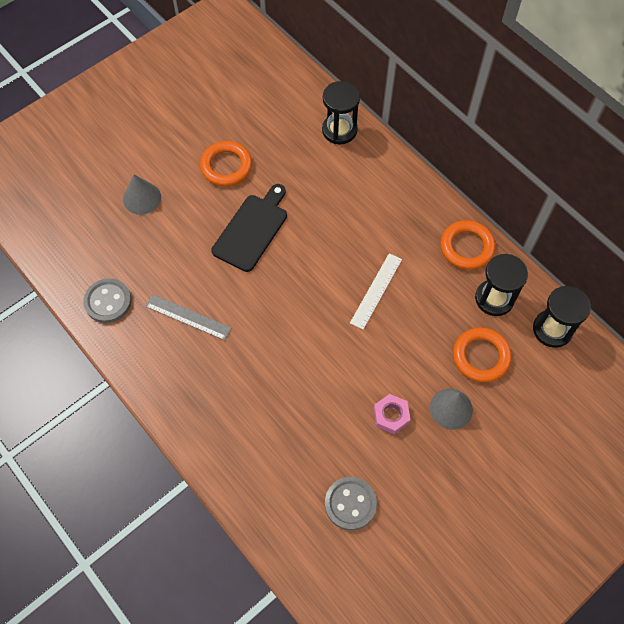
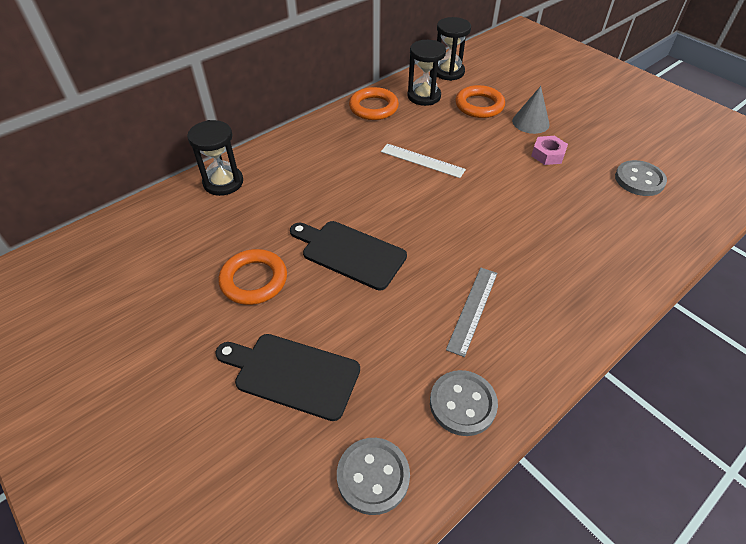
camera: 90 degrees left, 15 degrees down
(66, 246) = (373, 476): none -> grey button
(142, 198) = (292, 374): grey cone -> black cutting board

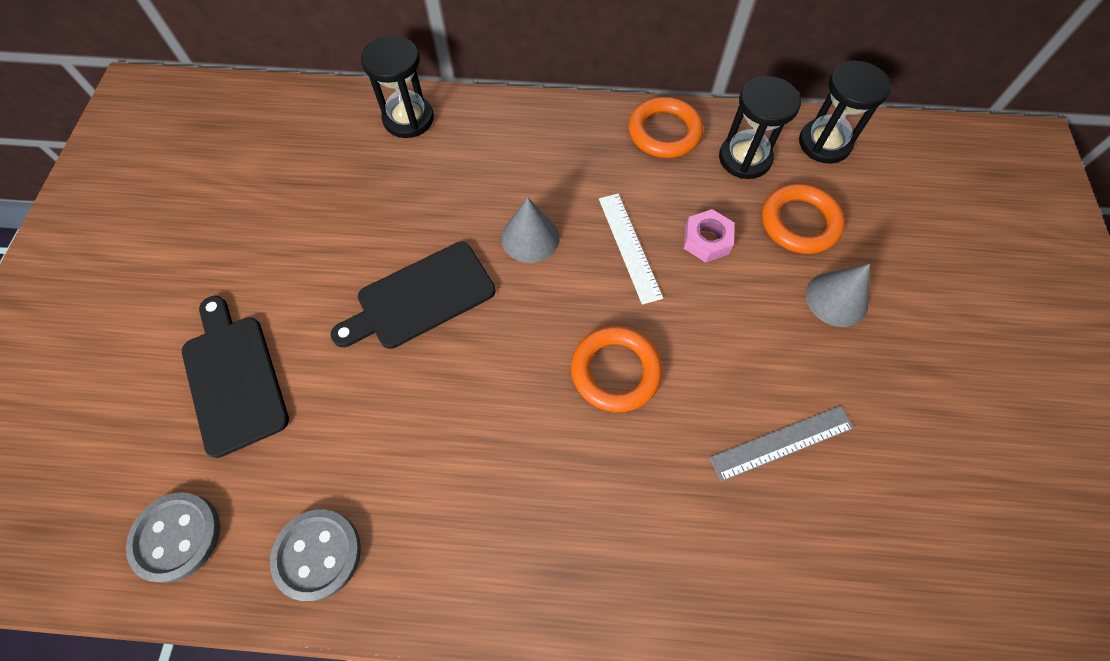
camera: 45 degrees right, 15 degrees up
(254, 280) = (312, 253): orange ring -> orange ring (615, 371)
(349, 253) = (420, 298): black cutting board -> black cutting board turned 105 degrees counterclockwise
(370, 188) = (530, 237): none -> grey cone
(472, 309) = (450, 471): grey ruler -> grey ruler (781, 442)
(548, 154) = (795, 362): pink nut -> pink nut (706, 240)
(639, 180) = (873, 504): grey button -> none

